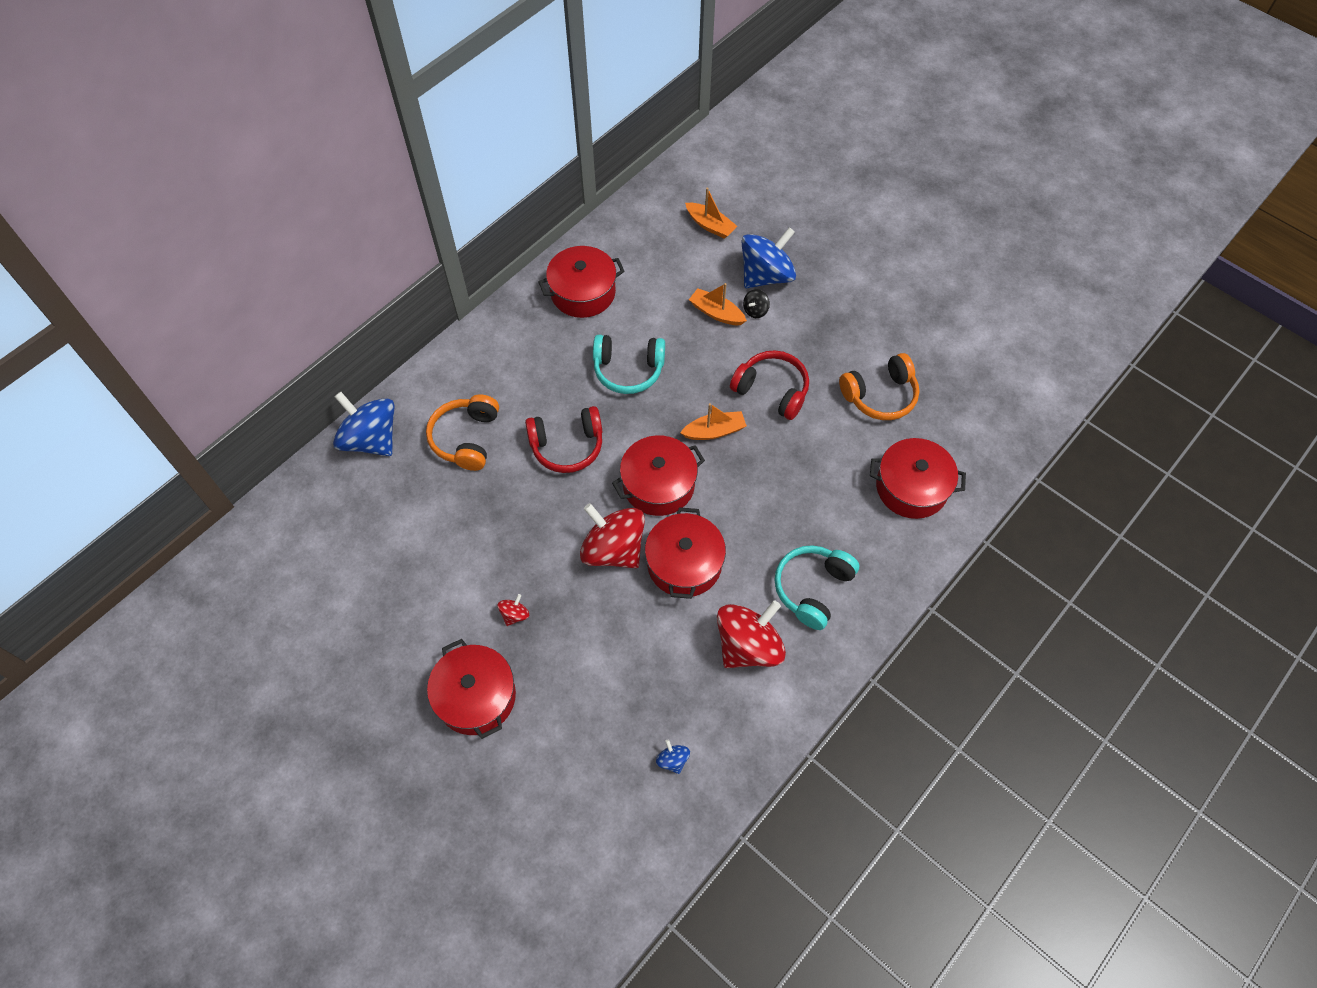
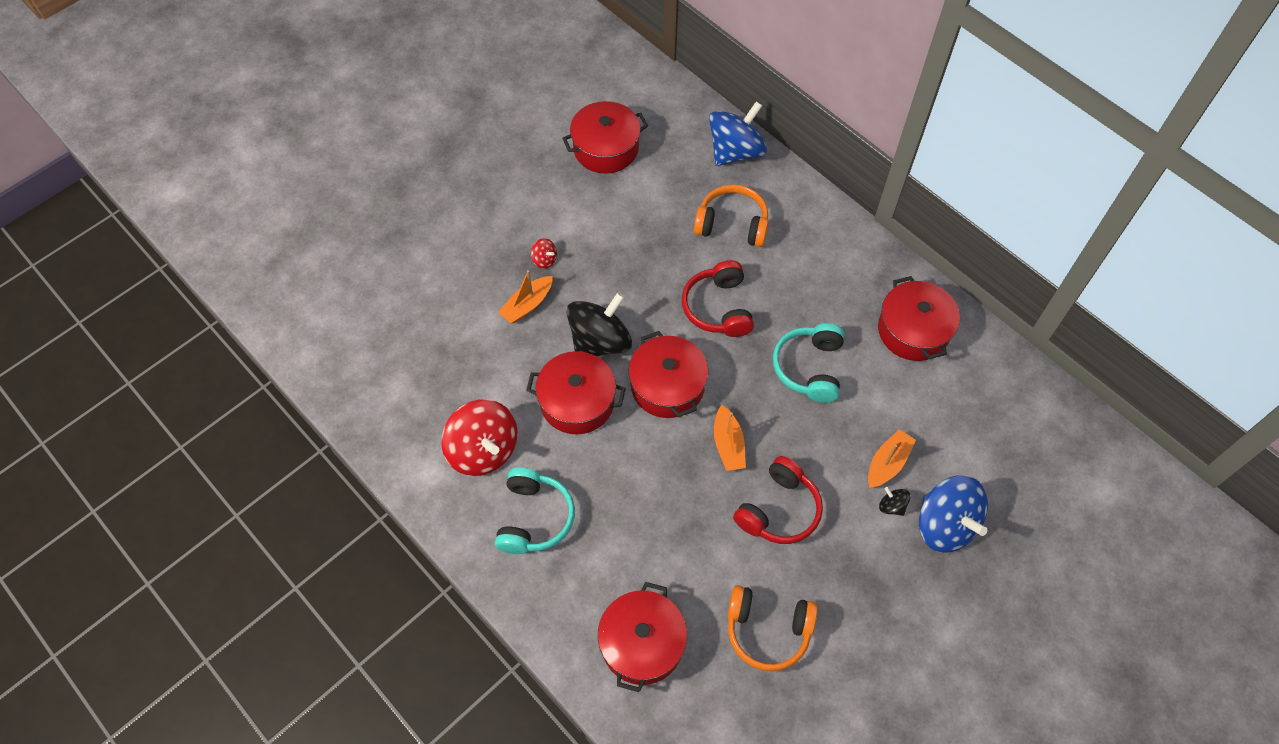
camera: 95 degrees right, 0 degrees up
(476, 696) = (474, 230): red pot -> red pot (606, 148)
(613, 549) = (600, 341): red spinning top -> black spinning top
(672, 760) = (388, 375): blue spinning top -> none
(710, 225) = (1020, 470): orange boat -> orange boat (527, 305)
(812, 588) = (534, 518): turquoise headphones -> turquoise headphones turned 60 degrees clockwise
(880, 395) = (767, 631): orange headphones -> orange headphones turned 60 degrees counterclockwise

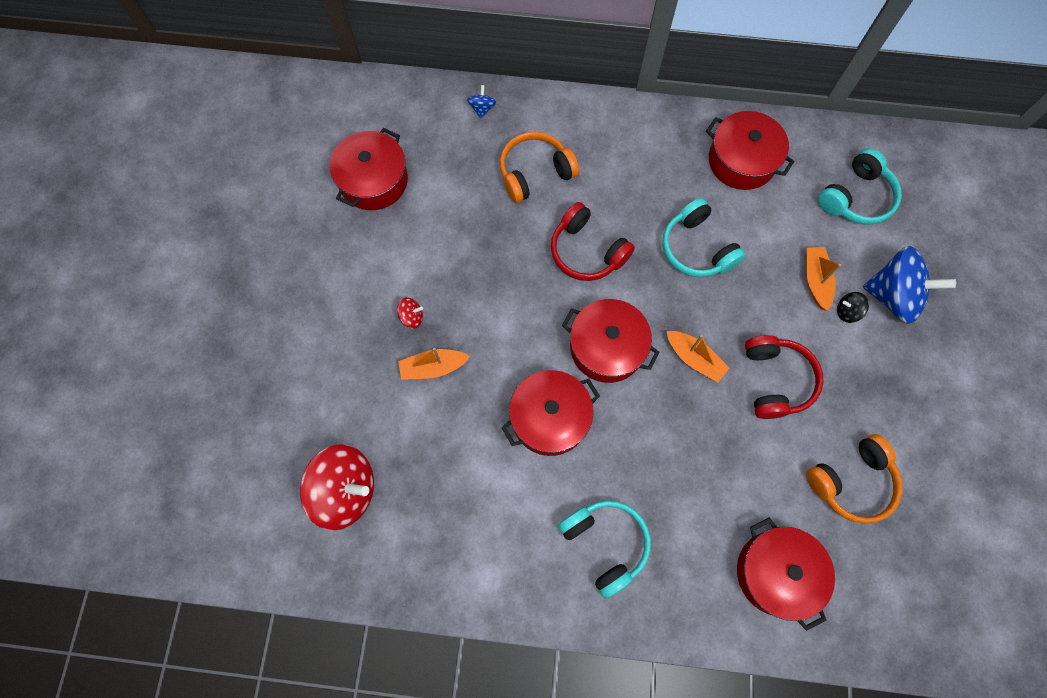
camera: 40 degrees left, 10 degrees up
(483, 450) = (512, 522): red spinning top -> red spinning top (345, 490)
(527, 305) = (433, 367): orange boat -> orange boat turned 75 degrees clockwise
(600, 341) = (521, 352): black spinning top -> none
(735, 151) = (482, 108): blue spinning top -> blue spinning top, size x0.42
(988, 428) = (856, 198): none -> turquoise headphones

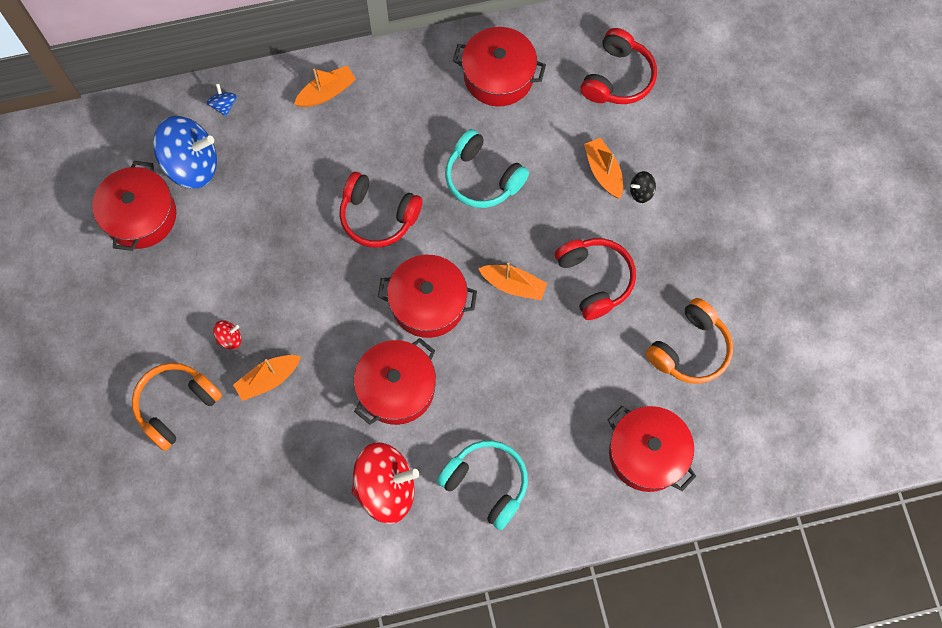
camera: 20 degrees left, 0 degrees up
(345, 490) = (227, 523): red spinning top -> red spinning top (386, 488)
(535, 173) = (300, 154): orange headphones -> orange headphones (176, 405)
(578, 126) = (326, 92): none -> orange boat
(856, 198) = (618, 78): turquoise headphones -> red headphones
(893, 296) = (678, 163): blue spinning top -> blue spinning top (192, 164)

